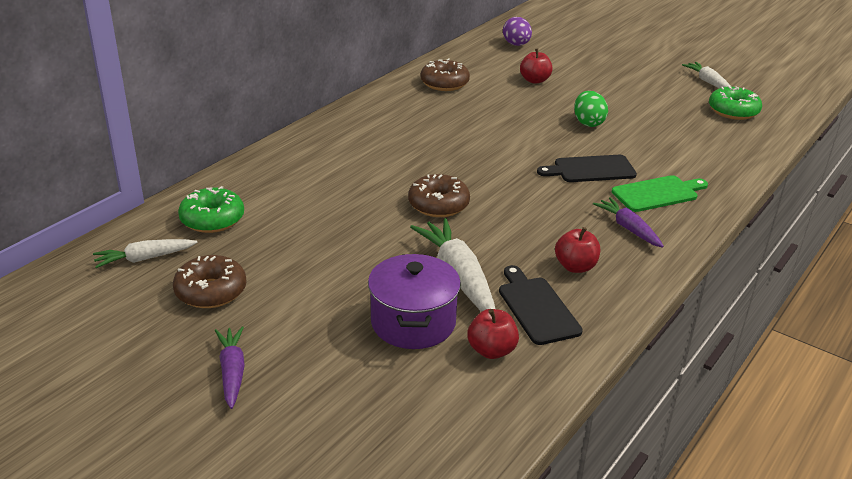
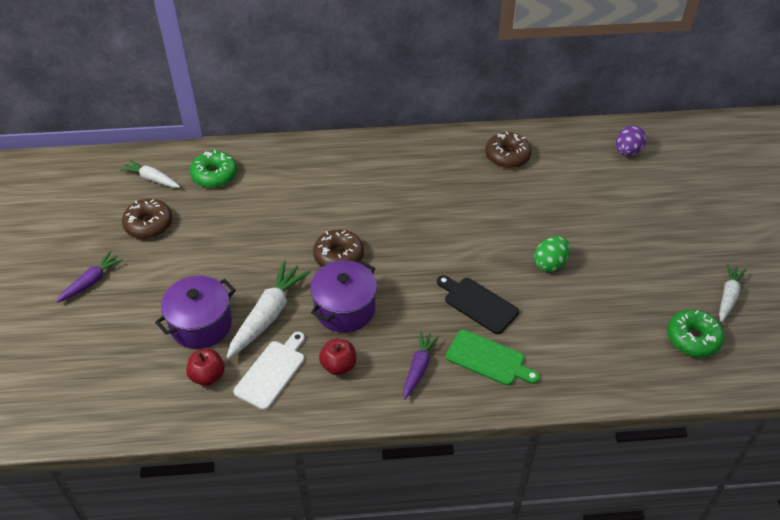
camera: 50 degrees right, 15 degrees up
(509, 232) = (345, 309): none -> purple pot
(535, 80) = (579, 197): red apple -> none
(537, 308) = (272, 372): black cutting board -> white cutting board

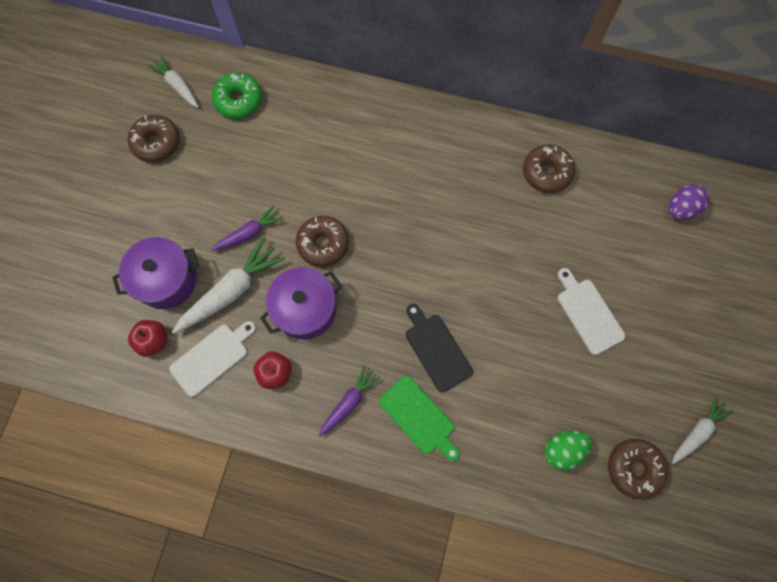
camera: 20 degrees right, 25 degrees up
(91, 281) = (84, 194): purple carrot -> purple carrot (249, 233)
(550, 263) = (530, 326): green egg -> green egg (562, 450)
(593, 241) = (588, 313): none -> white cutting board
(693, 338) = (634, 468): green donut -> brown donut

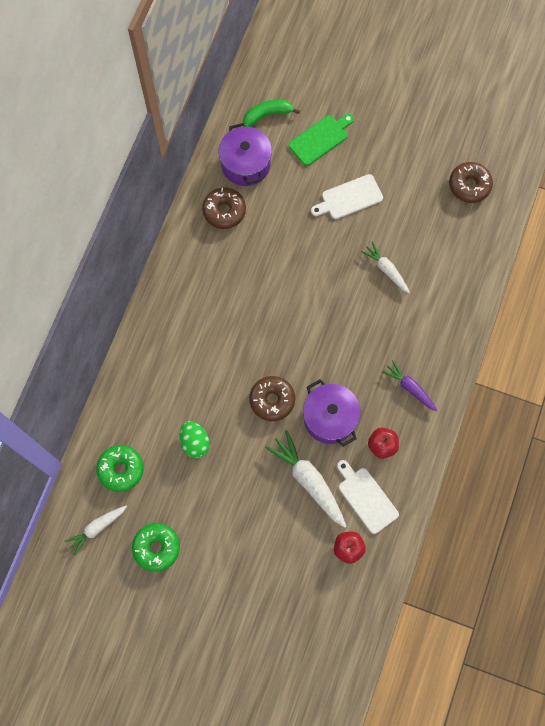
camera: 85 degrees left, 0 degrees up
(156, 143) = (156, 547): brown donut -> green donut
(166, 280) = (294, 537): purple pot -> purple pot (245, 164)
(249, 233) = (256, 463): purple carrot -> none
(419, 417) = (424, 335): green cutting board -> green cutting board (320, 139)
(436, 349) = (371, 316): black cutting board -> none
(562, 450) = (454, 233): green egg -> green egg (195, 442)
(681, 209) = (267, 115): purple egg -> green banana
(697, 431) = (444, 138): white carrot -> white carrot (386, 269)

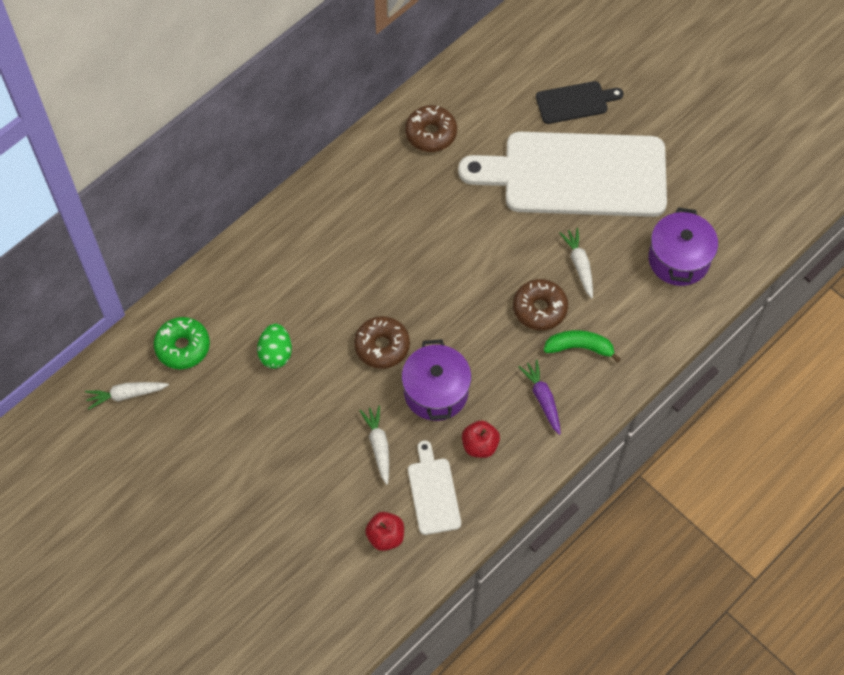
camera: 25 degrees right, 10 degrees down
(156, 547) = (178, 442): green donut -> none
(245, 164) = (479, 96): purple pot -> purple pot (678, 259)
(267, 115) = (529, 55): green banana -> green banana (579, 347)
(308, 480) = (378, 446): white carrot -> white carrot, size x0.61
(320, 139) = (575, 102): green cutting board -> black cutting board
(349, 198) = (576, 175): white cutting board -> white cutting board, size x2.33
(469, 185) = (720, 216): brown donut -> brown donut (539, 309)

